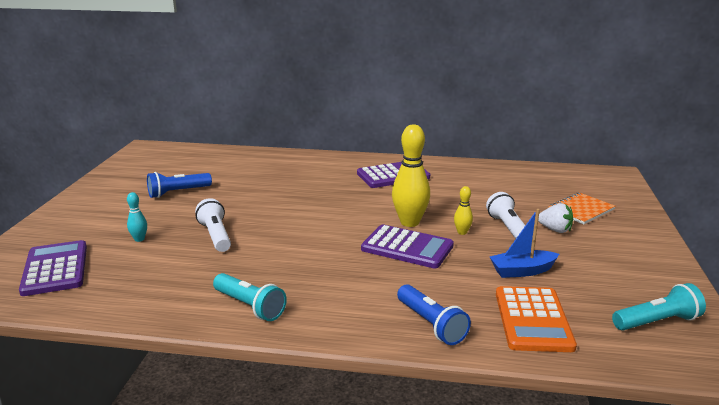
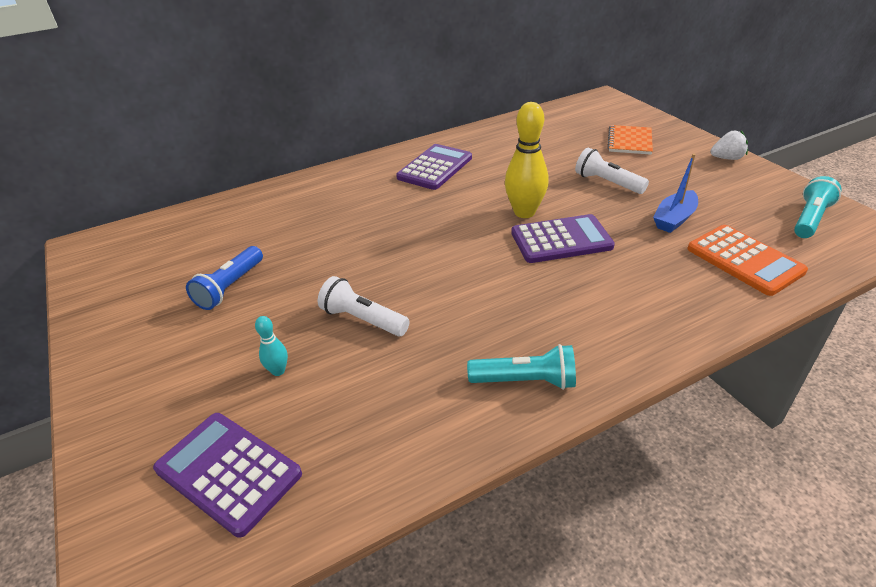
camera: 35 degrees left, 15 degrees up
(431, 325) = (691, 307): blue flashlight -> none
(462, 232) = (580, 203): yellow bowling pin -> none
(555, 230) = (639, 168): white strawberry -> white strawberry (726, 158)

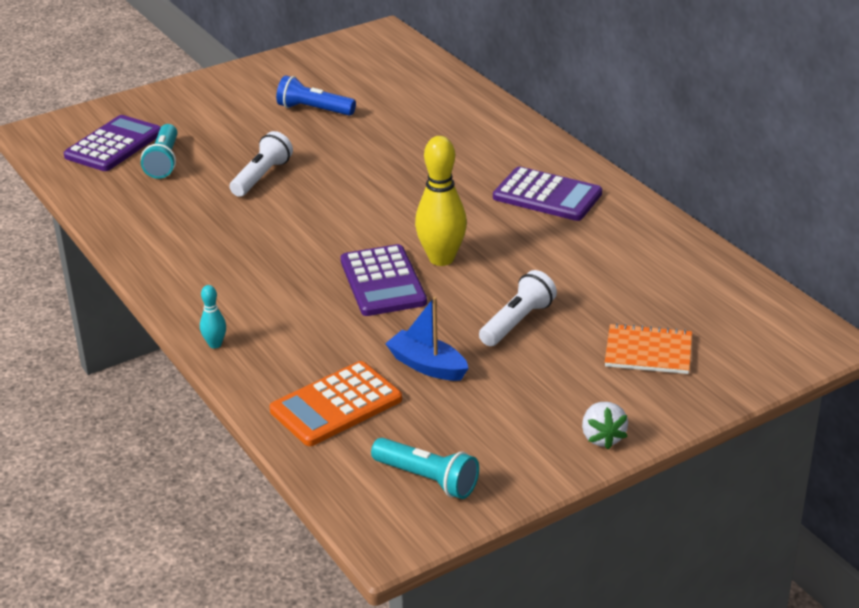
camera: 85 degrees right, 5 degrees down
(278, 371) = (205, 148): turquoise bowling pin -> turquoise bowling pin (215, 344)
(526, 381) = (173, 257): turquoise flashlight -> turquoise flashlight (164, 162)

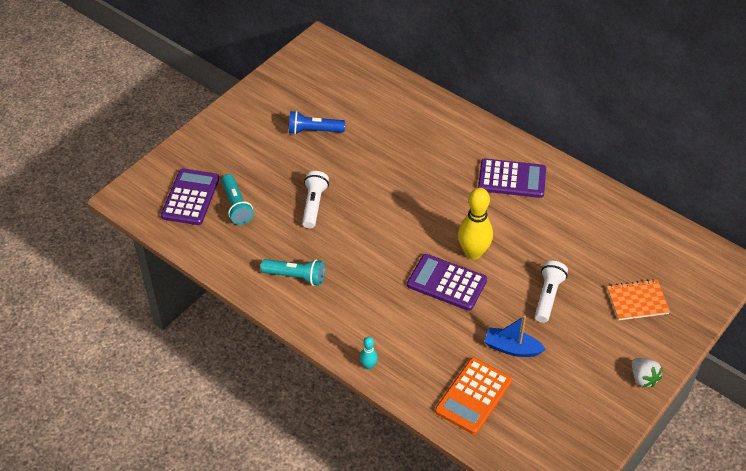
camera: 20 degrees left, 15 degrees up
(383, 282) = (446, 283): purple calculator -> purple calculator turned 150 degrees clockwise
(428, 479) = (559, 440): turquoise flashlight -> turquoise flashlight (296, 276)

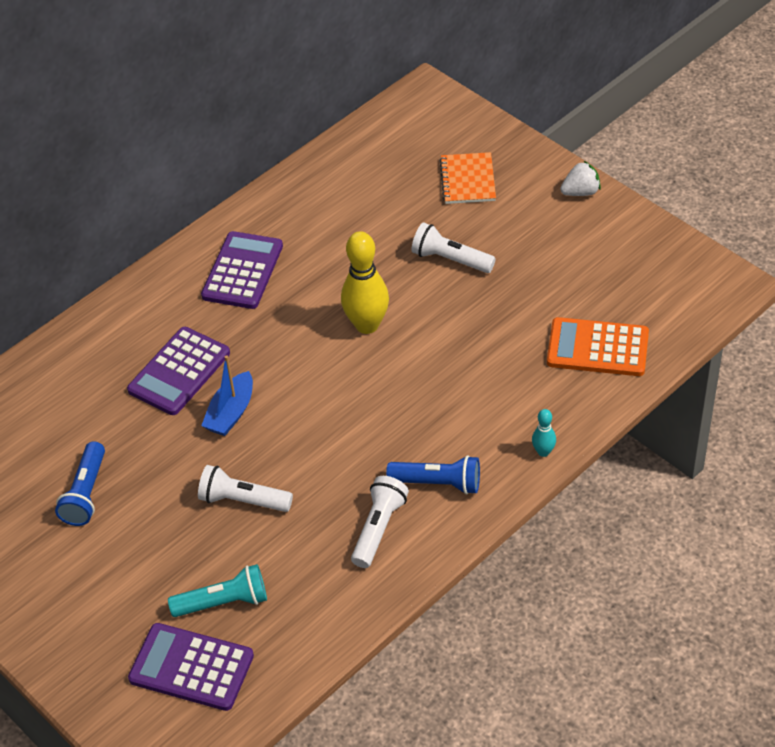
camera: 80 degrees left, 0 degrees up
(296, 276) = (379, 528): turquoise flashlight -> white flashlight
(335, 306) = (438, 483): none -> blue flashlight
(446, 283) = (414, 357): purple calculator -> purple calculator (179, 372)
(473, 396) = (597, 348): orange calculator -> orange calculator turned 150 degrees clockwise
(512, 348) = (527, 303): blue boat -> blue boat (231, 413)

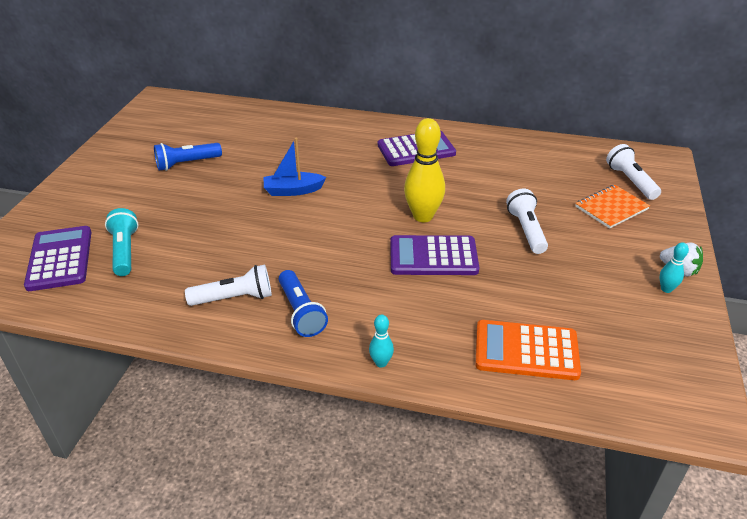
camera: 55 degrees right, 10 degrees down
(179, 372) = (310, 159): purple calculator -> purple calculator (433, 256)
(224, 602) = (125, 251): turquoise flashlight -> turquoise flashlight turned 150 degrees counterclockwise
(242, 500) = (220, 224): white flashlight -> white flashlight (630, 181)
(595, 215) = (666, 289): none -> turquoise bowling pin
(597, 348) = (526, 351): orange calculator -> orange calculator turned 60 degrees counterclockwise

